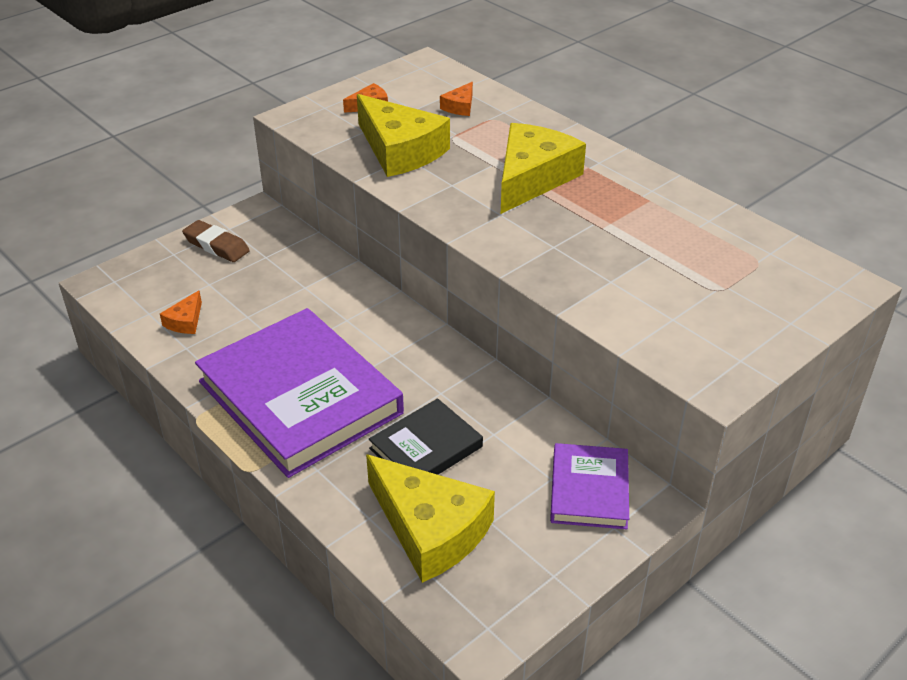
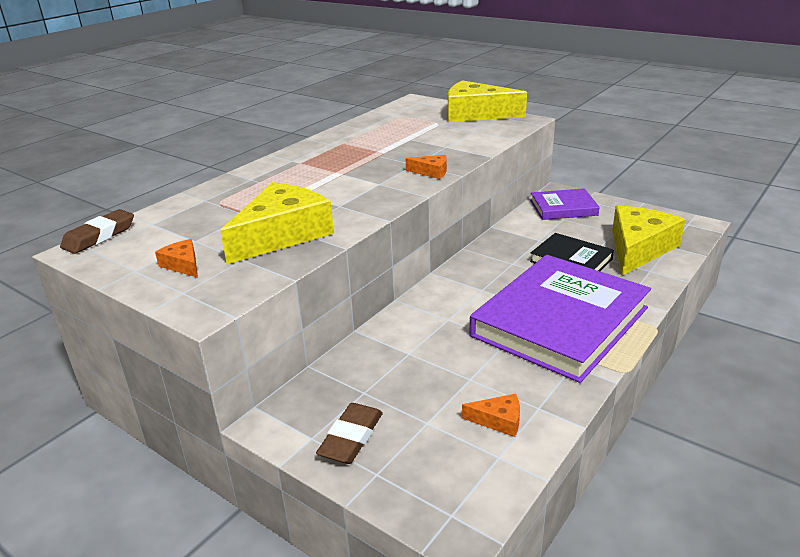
camera: 100 degrees left, 10 degrees down
(446, 68) = (99, 236): none -> brown eraser
(460, 106) = (192, 219): orange cheese -> orange cheese (431, 172)
(532, 178) = (321, 178): yellow cheese -> yellow cheese (476, 114)

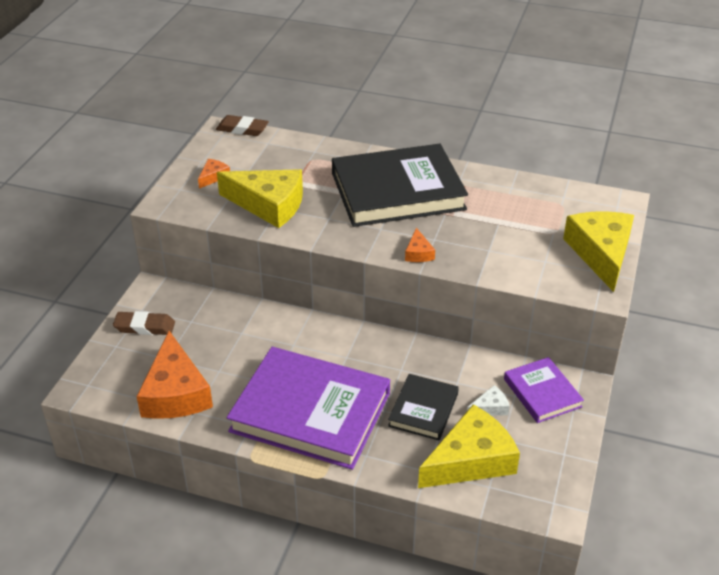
camera: 70 degrees right, 10 degrees up
(324, 169) = (397, 191): none -> black book
(498, 420) = (175, 393): orange cheese -> orange cheese, size x2.28
(575, 230) = (490, 407): none -> white cheese
(638, 248) = (471, 460): yellow cheese -> yellow cheese turned 45 degrees counterclockwise

